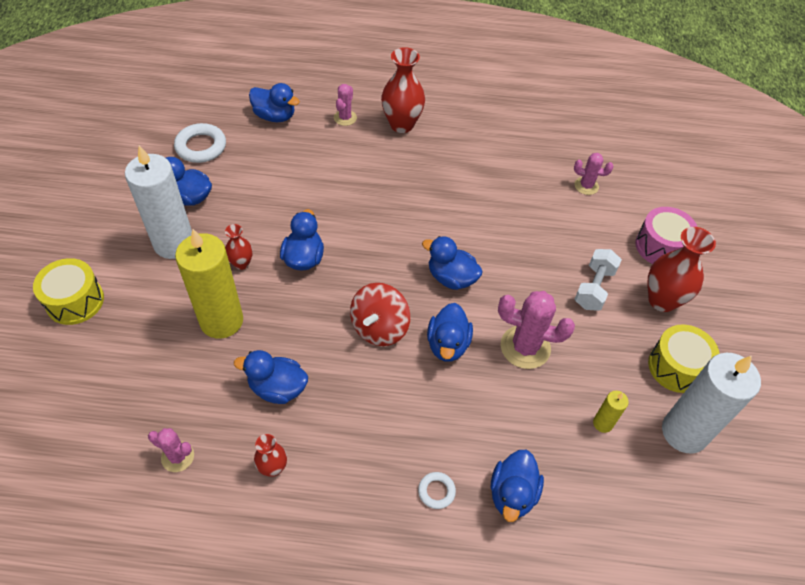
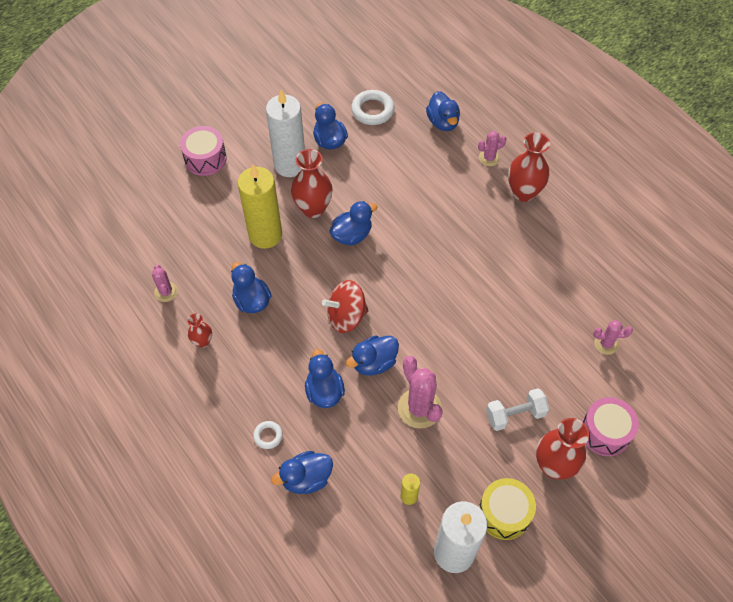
camera: 50 degrees right, 5 degrees up
(75, 301) = (205, 159): yellow drum -> pink drum
(241, 263) = (313, 208): red vase -> red vase, size x1.85
(451, 278) = (427, 324): blue duck -> blue duck (324, 391)
(586, 186) = (606, 344): pink cactus -> pink cactus turned 60 degrees counterclockwise

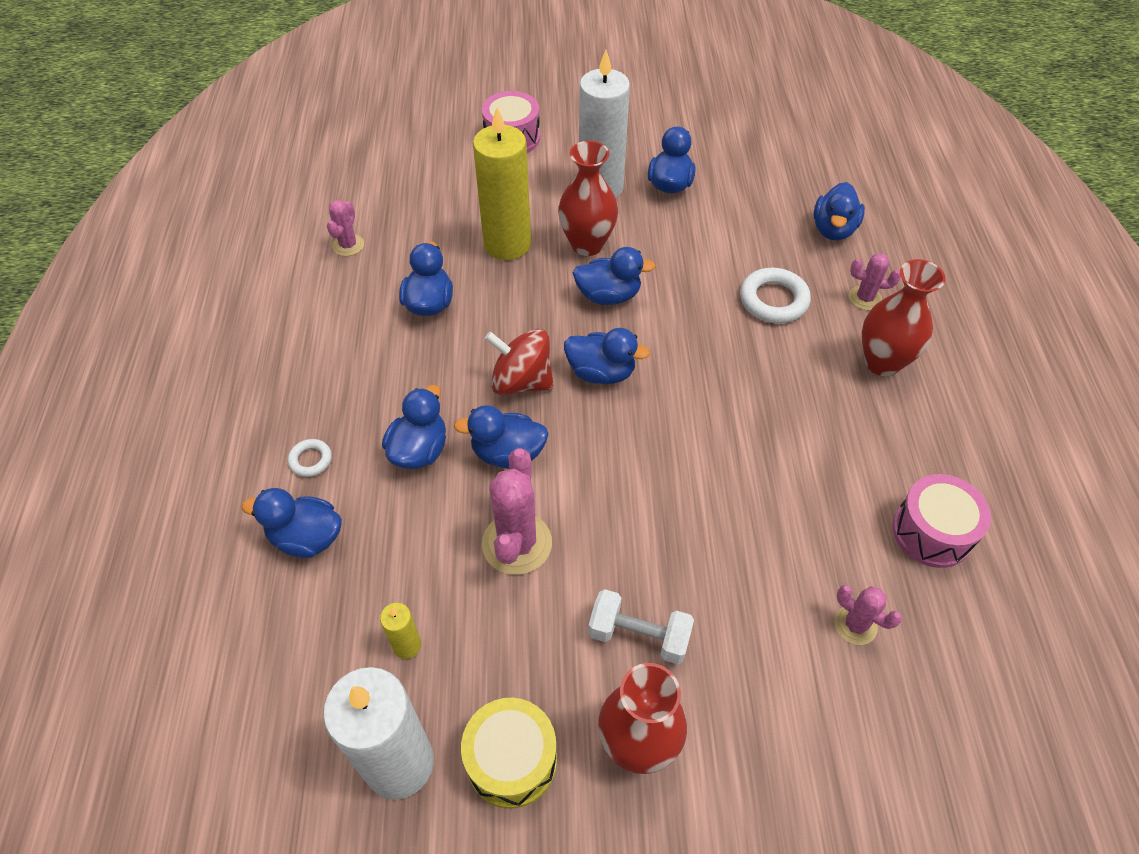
camera: 35 degrees right, 5 degrees down
(203, 341) = (337, 316): red vase -> none
(372, 110) = (751, 177): white ring -> white ring (773, 300)
(385, 285) = (601, 372): none -> blue duck
(605, 432) = (755, 749): pink drum -> pink drum (932, 532)

